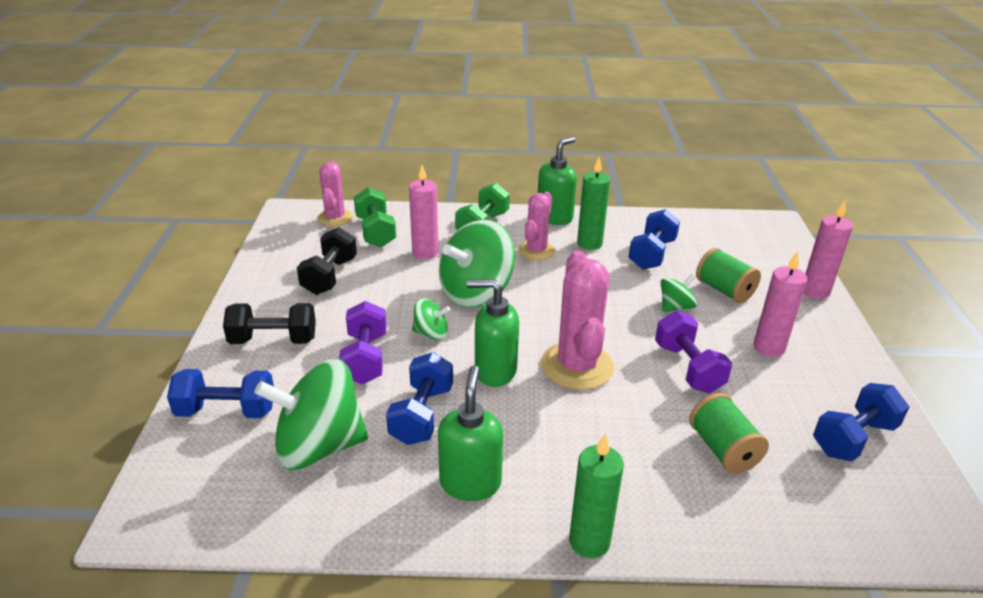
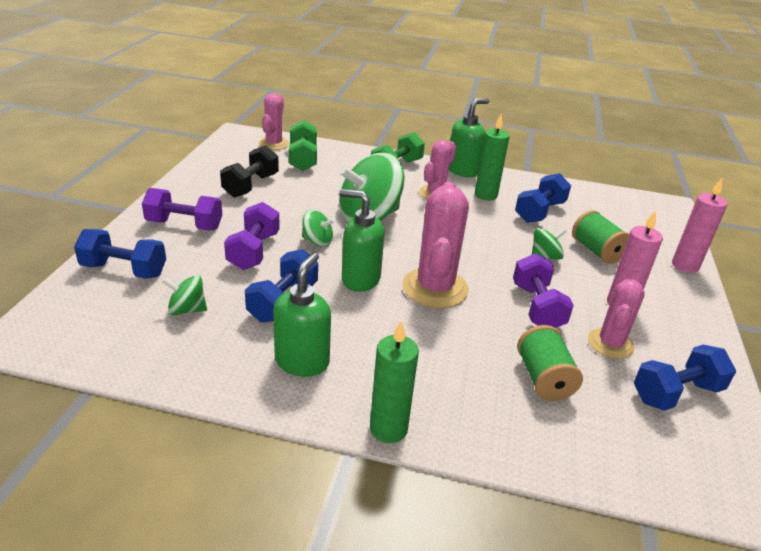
camera: 10 degrees right, 0 degrees up
(273, 340) = (184, 225): black dumbbell -> purple dumbbell
(319, 446) = (187, 309): green spinning top -> green spinning top, size x0.47
(425, 252) = (338, 180): pink candle -> none
(773, 395) = (610, 343): none -> pink cactus

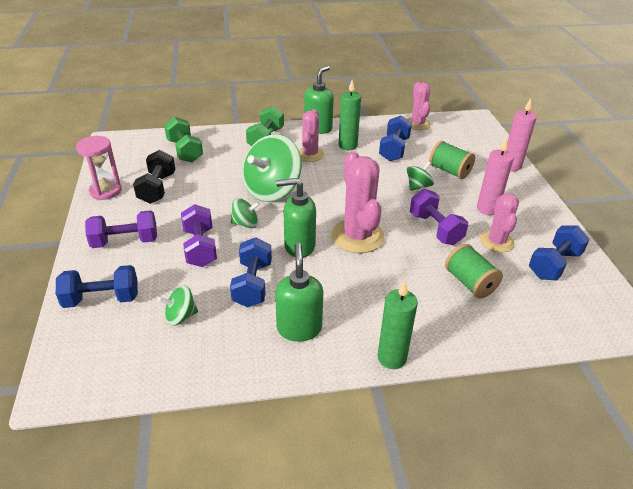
camera: 20 degrees left, 5 degrees up
(199, 175) = (105, 191): none -> pink hourglass
(274, 144) = (150, 143): pink cactus -> pink cactus (417, 124)

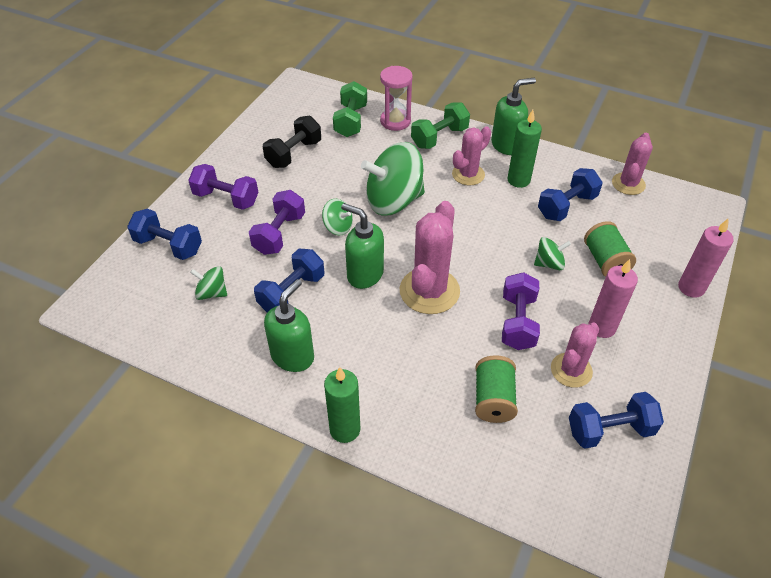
camera: 35 degrees right, 10 degrees up
(105, 191) = (250, 138): pink hourglass -> pink hourglass (395, 121)

